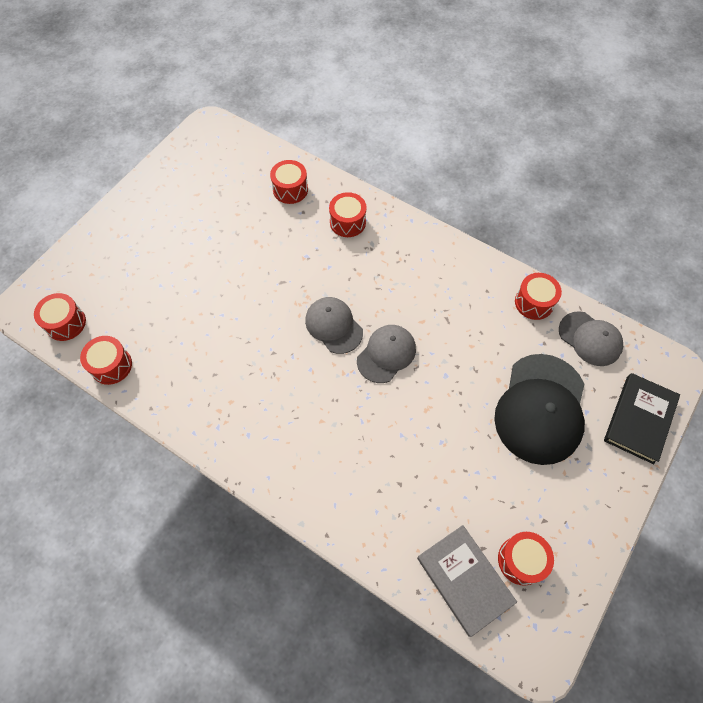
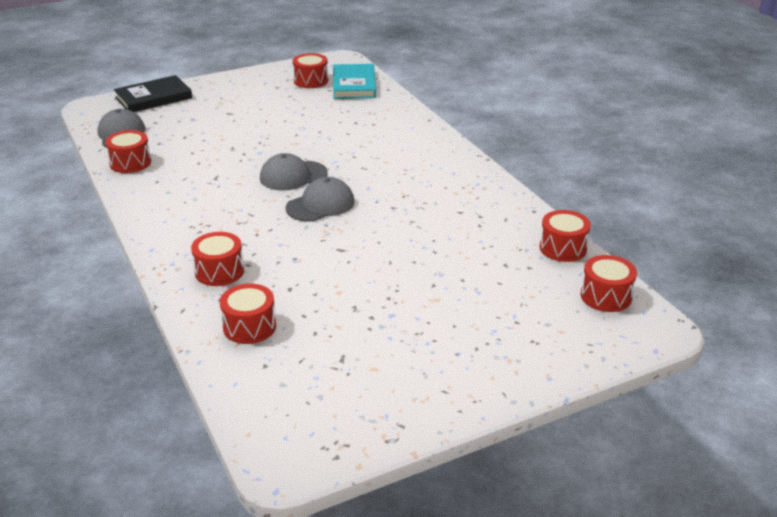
camera: 150 degrees left, 30 degrees down
(334, 326) = (320, 205): grey cap -> grey cap turned 120 degrees counterclockwise
(464, 580) = (354, 85): grey book -> turquoise book
(540, 408) = (212, 119): black cap -> none

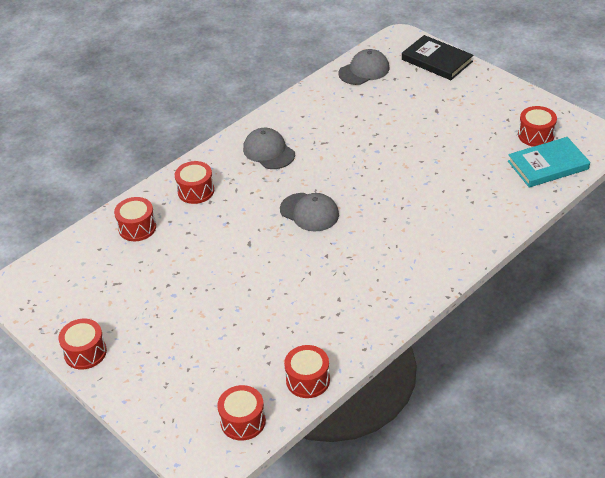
camera: 75 degrees right, 10 degrees up
(130, 163) = (322, 92): red drum -> red drum (85, 352)
(293, 176) = (348, 182): grey cap -> grey cap (269, 151)

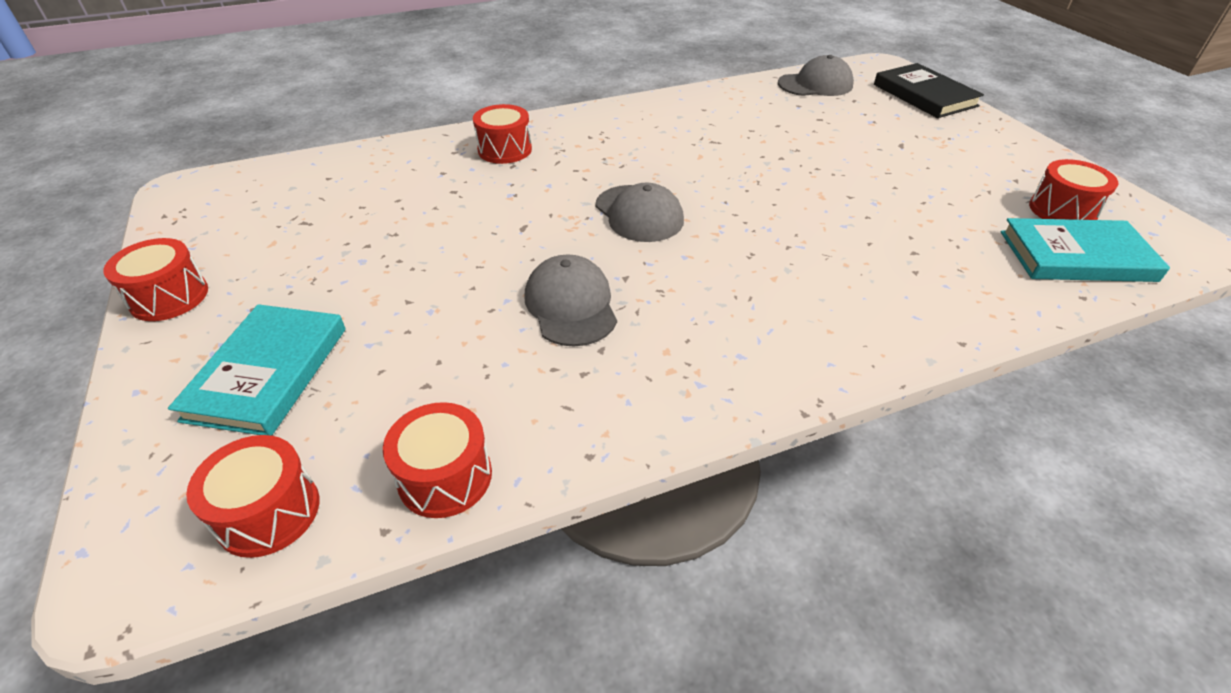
camera: 20 degrees right, 0 degrees up
(137, 228) = (396, 168): red drum -> none
(182, 369) = (268, 373): none -> turquoise book
(269, 151) = (632, 133): grey cap -> grey cap (571, 305)

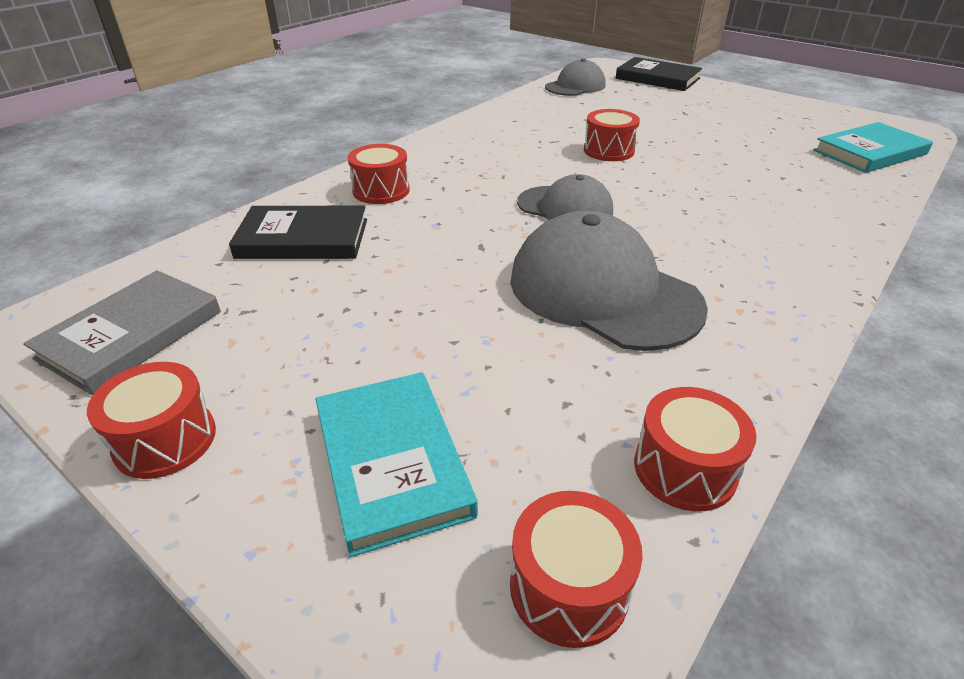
camera: 30 degrees left, 5 degrees down
(225, 215) = (131, 335): none -> grey book
(402, 176) = (303, 238): none -> black book
(571, 305) = (603, 292): grey cap -> grey cap, size x1.69
(1062, 210) = (827, 128): red drum -> red drum (608, 150)

